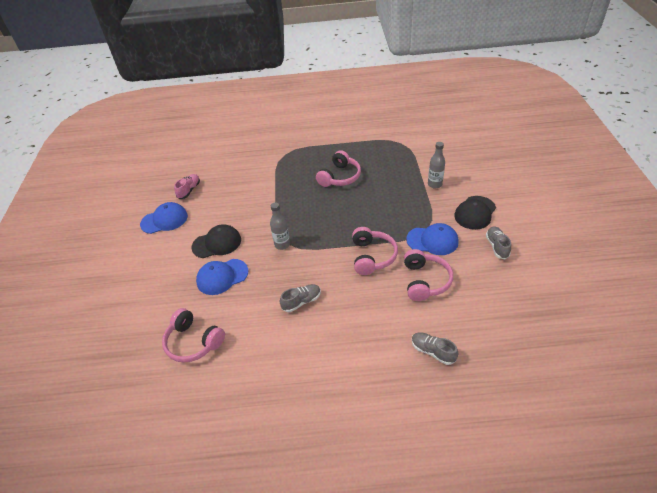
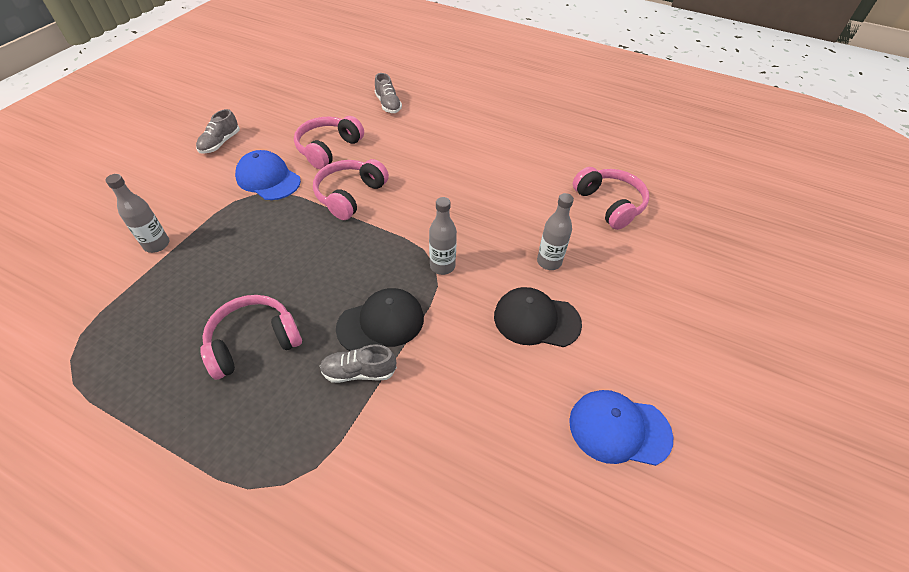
camera: 155 degrees left, 5 degrees up
(189, 190) = (547, 495): pink shoe -> none
(222, 277) = (549, 262): blue cap -> grey bottle
(301, 301) = (468, 188): grey shoe -> grey shoe (359, 372)
(475, 213) = (180, 183): black cap -> black cap (381, 323)

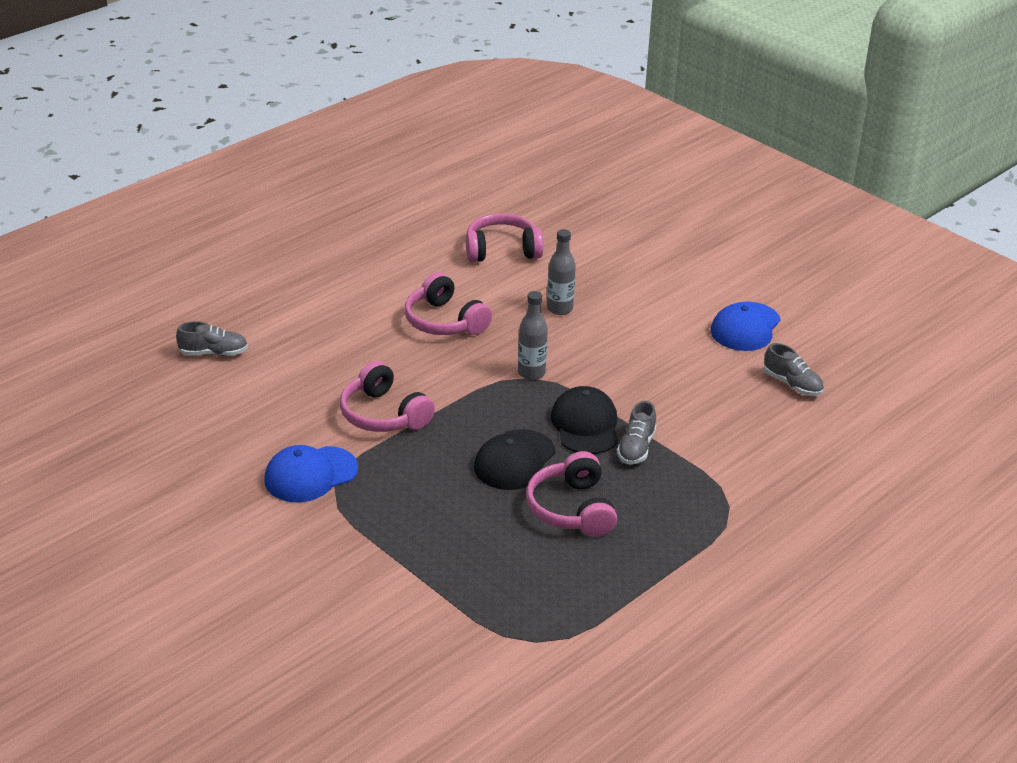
camera: 70 degrees left, 15 degrees down
(157, 244) = (384, 575): grey bottle -> none
(220, 143) = (200, 511): grey shoe -> grey shoe (792, 384)
(328, 149) = (279, 418): pink headphones -> pink headphones (444, 321)
(536, 319) = (624, 335): black cap -> black cap (514, 460)

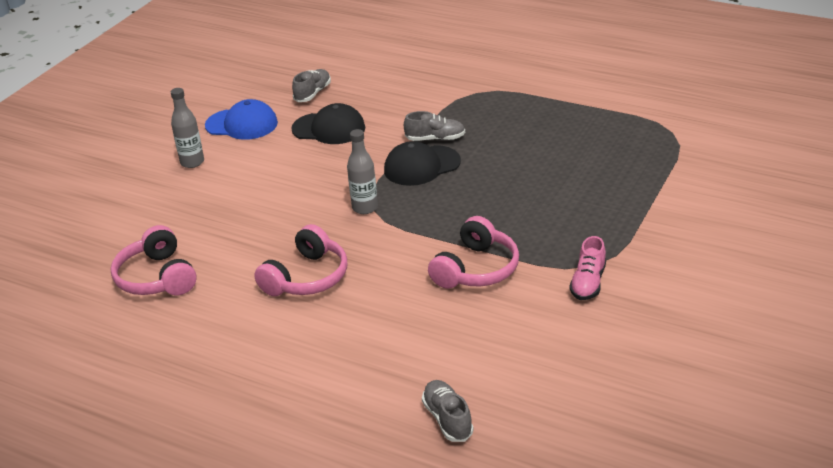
camera: 105 degrees left, 0 degrees up
(310, 475) = (588, 283): blue cap -> pink shoe
(514, 460) = (490, 187): black cap -> black cap (329, 129)
(559, 309) = (254, 217): grey bottle -> grey bottle (192, 162)
(571, 509) = (528, 149): pink headphones -> none

